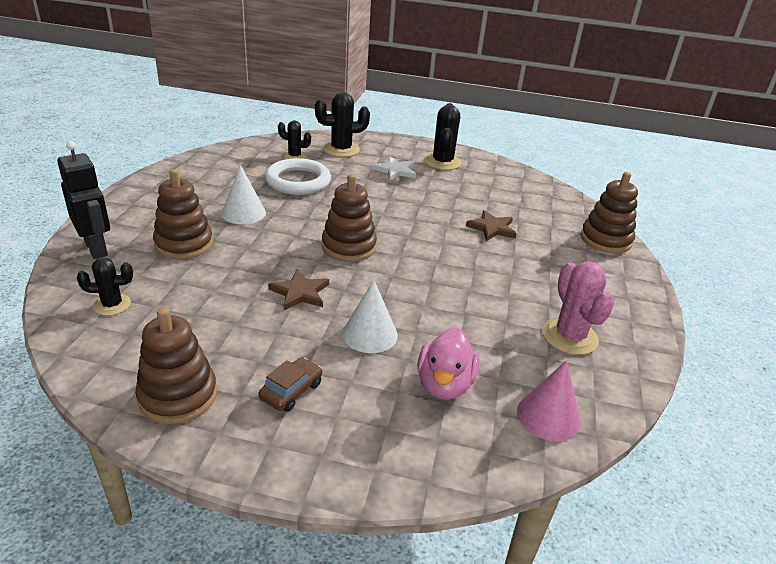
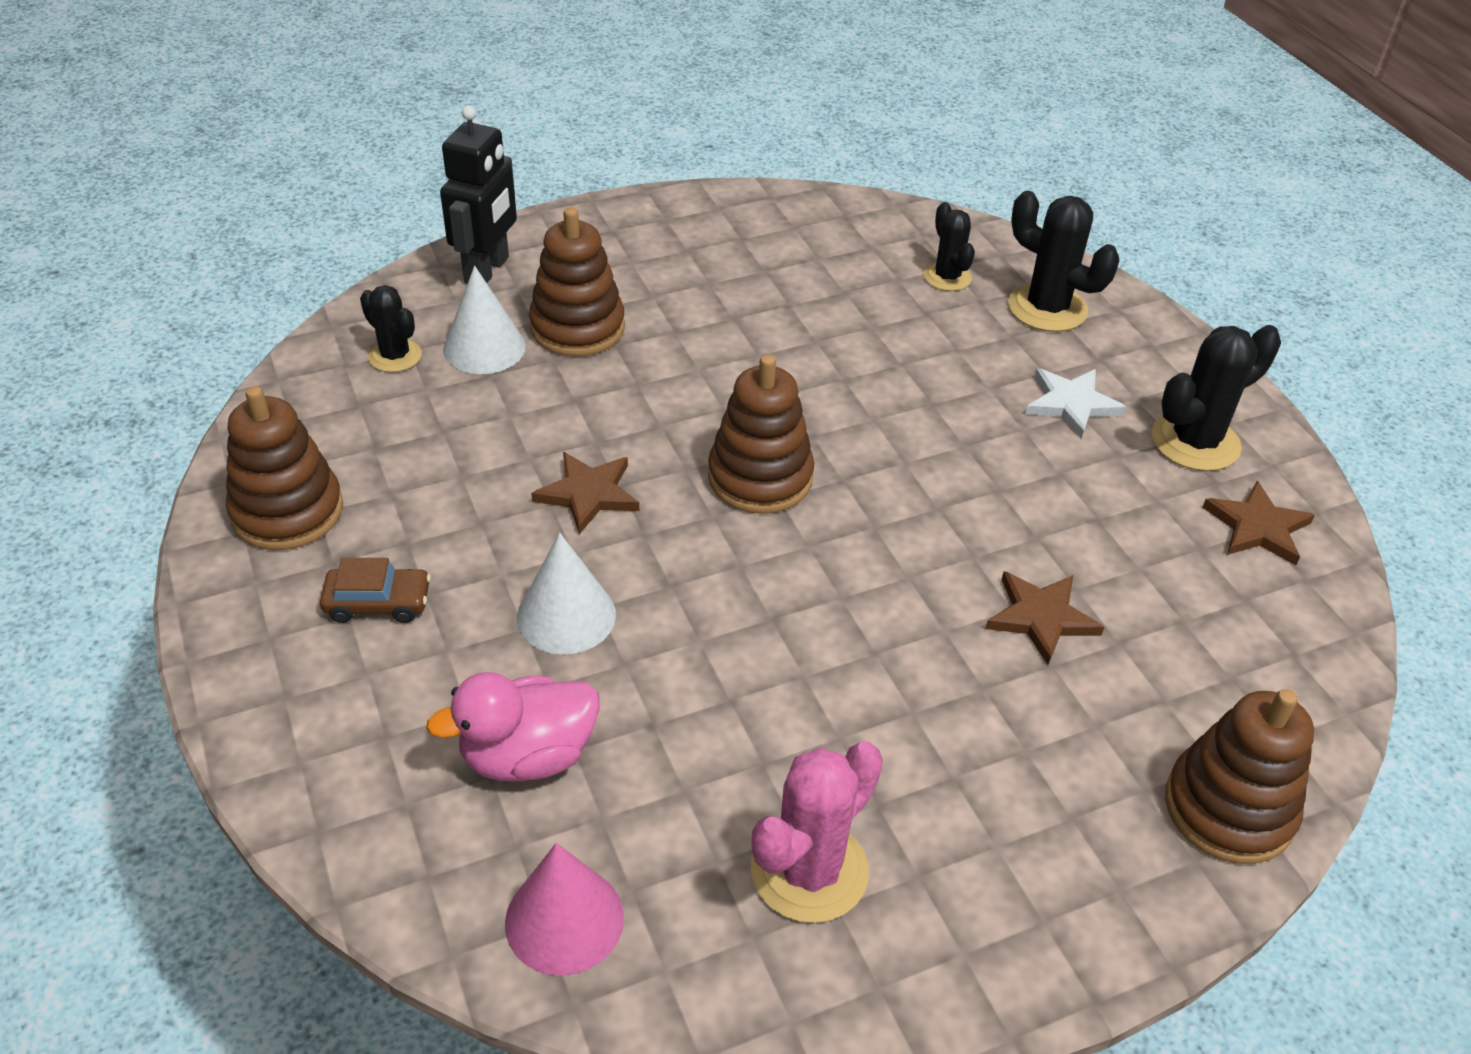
camera: 55 degrees right, 10 degrees up
(243, 213) = (717, 328): white cone -> white cone (484, 348)
(298, 181) = (876, 324): white ring -> none
(492, 173) = (1257, 527): none -> brown star

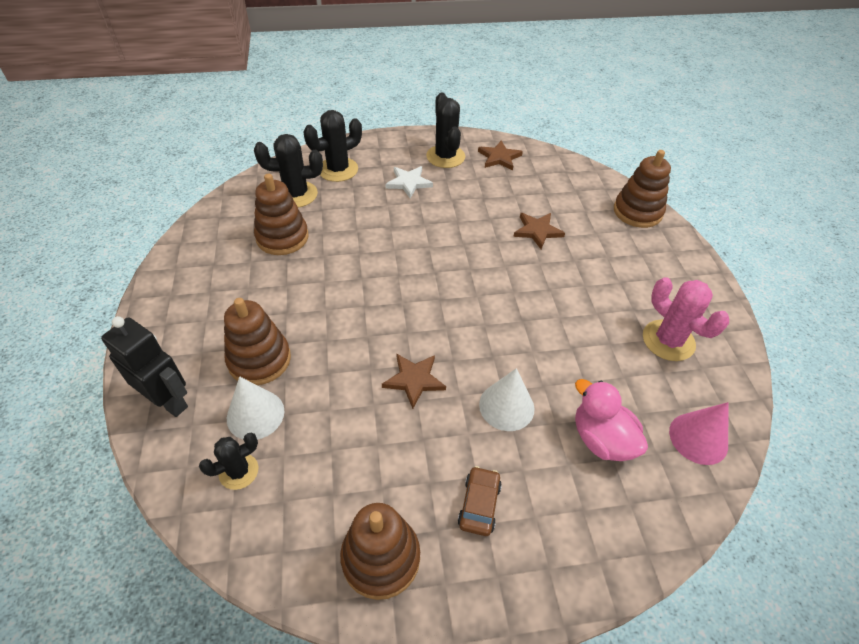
camera: 75 degrees left, 5 degrees up
(528, 756) = (601, 439): pink duck -> pink duck turned 150 degrees clockwise
(760, 477) = (424, 302): brown stacking toy -> brown stacking toy (282, 237)
(947, 277) = (296, 194): black cactus -> black cactus, size x1.61

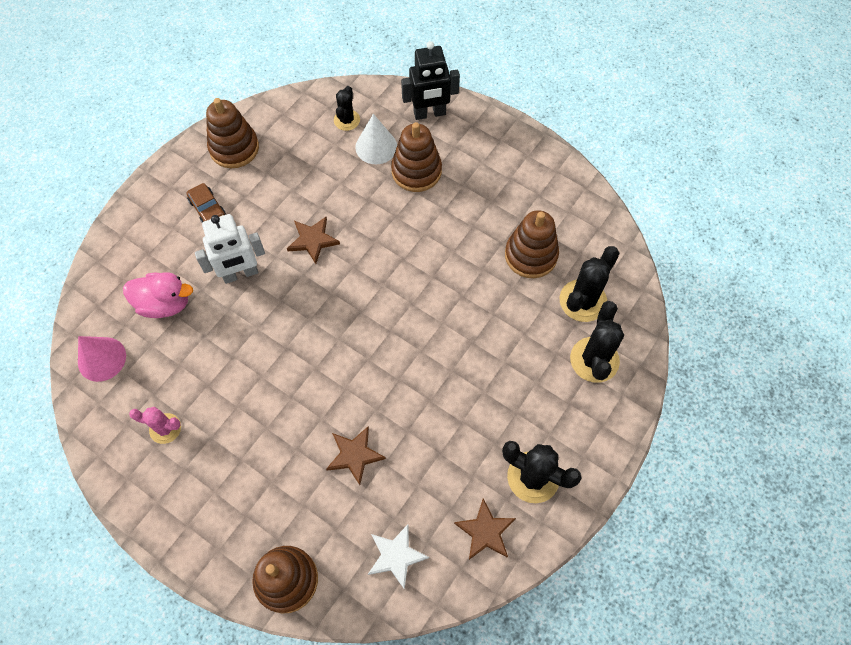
camera: 135 degrees right, 15 degrees up
(409, 183) = (520, 405): white star -> white star (396, 556)
(506, 406) = (240, 274): white cone -> white robot
(668, 340) = (165, 428): pink cactus -> pink cactus, size x0.62

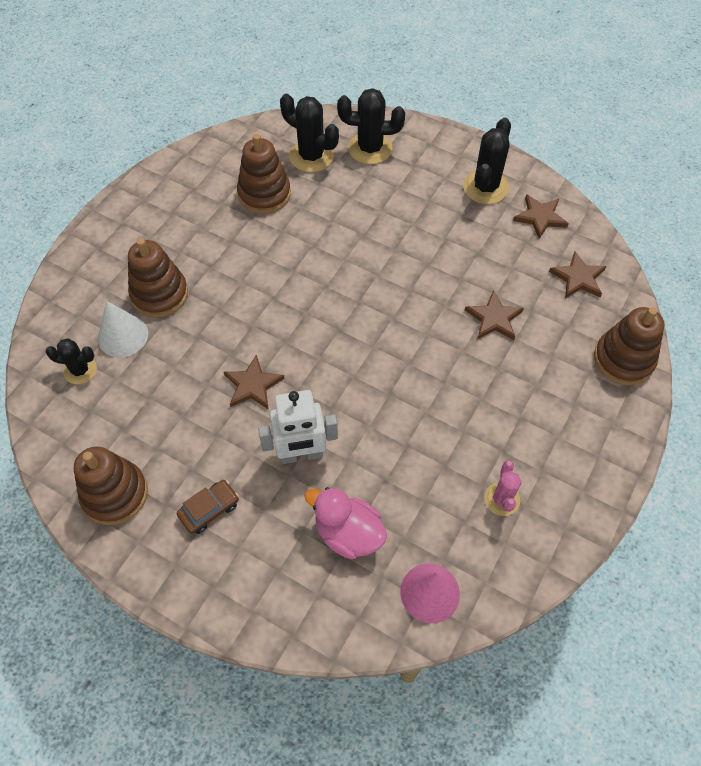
camera: 95 degrees left, 5 degrees down
(165, 304) = (348, 533): pink duck -> pink duck turned 60 degrees counterclockwise
(240, 274) = (301, 454): white robot -> white robot turned 105 degrees clockwise
(396, 556) = (578, 278): white star -> brown star
(429, 113) = (78, 288): black robot -> none

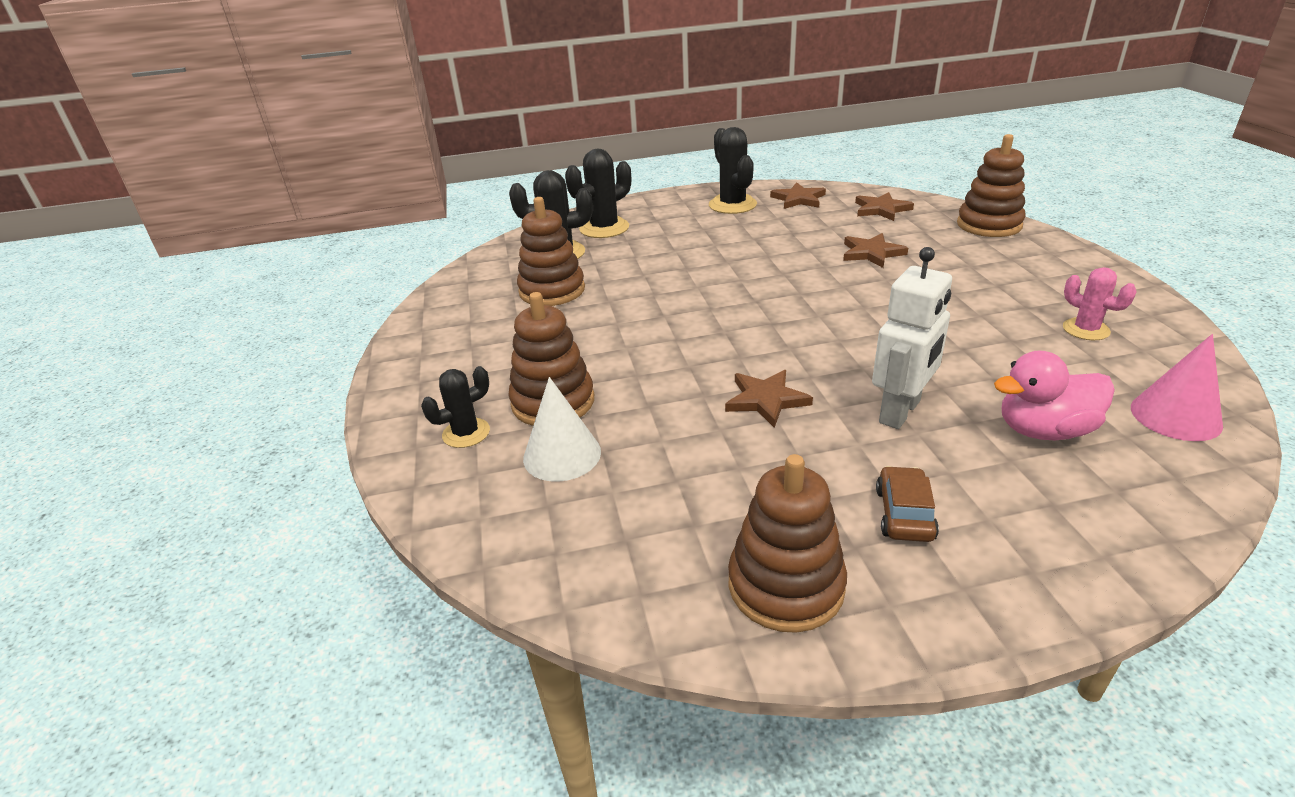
camera: 40 degrees left, 25 degrees down
(80, 370) = (554, 514): black cactus -> black cactus (466, 433)

